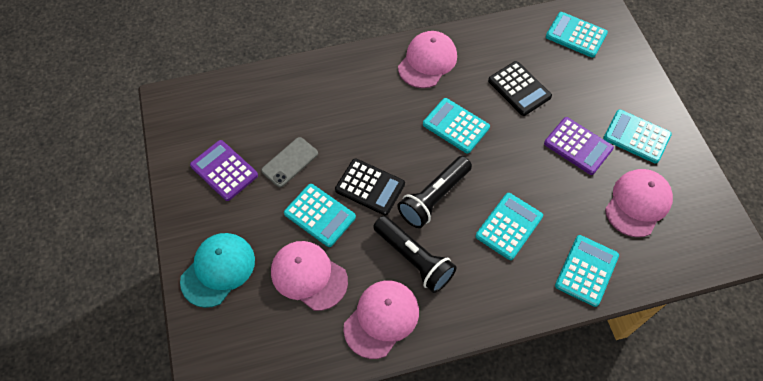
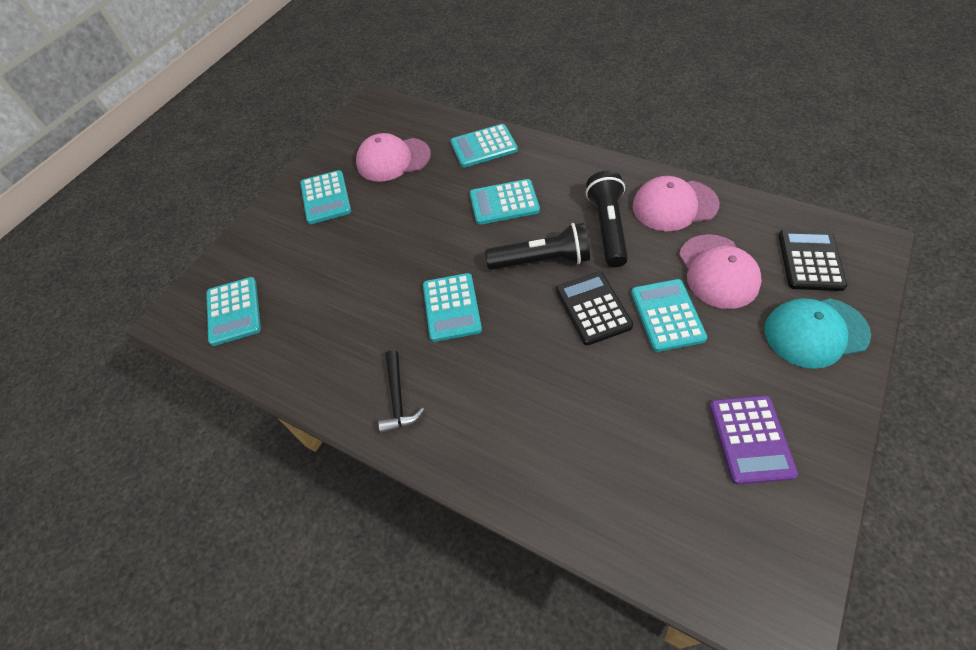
camera: 130 degrees left, 5 degrees down
(290, 162) = (660, 392): grey phone -> none
(427, 61) = (398, 398): pink cap -> black hammer
(519, 89) = (353, 299): black calculator -> black calculator (810, 260)
(578, 146) = (376, 220): purple calculator -> none

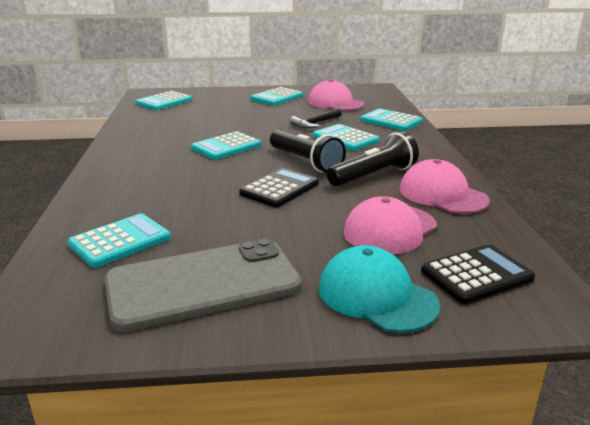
camera: 50 degrees right, 30 degrees down
(398, 398) = (135, 151): black hammer -> black hammer (316, 123)
(667, 315) = (307, 218): turquoise calculator -> turquoise calculator (120, 241)
(750, 439) = (203, 284): purple calculator -> grey phone

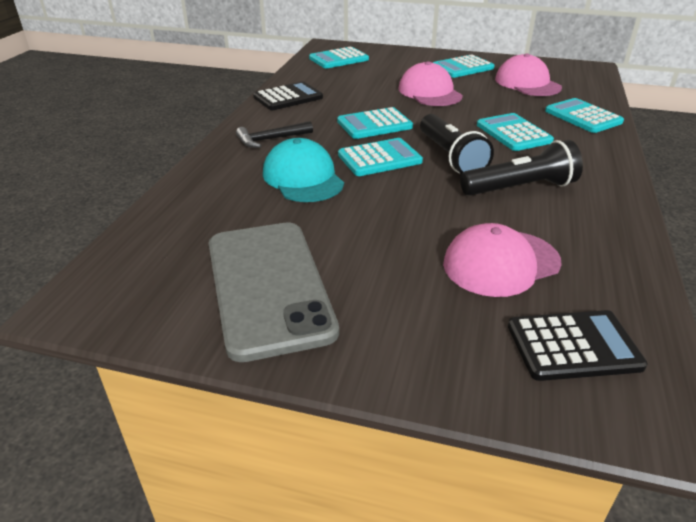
camera: 20 degrees right, 10 degrees up
(120, 241) = (216, 219): turquoise calculator -> turquoise calculator (379, 158)
(203, 284) = (268, 286): grey phone -> grey phone turned 75 degrees clockwise
(279, 188) = (404, 187): black calculator -> black calculator (288, 97)
(316, 123) = (489, 108): black hammer -> black hammer (271, 139)
(376, 296) = (439, 344): turquoise cap -> turquoise cap (303, 178)
(442, 195) = (591, 229): pink cap -> pink cap (429, 92)

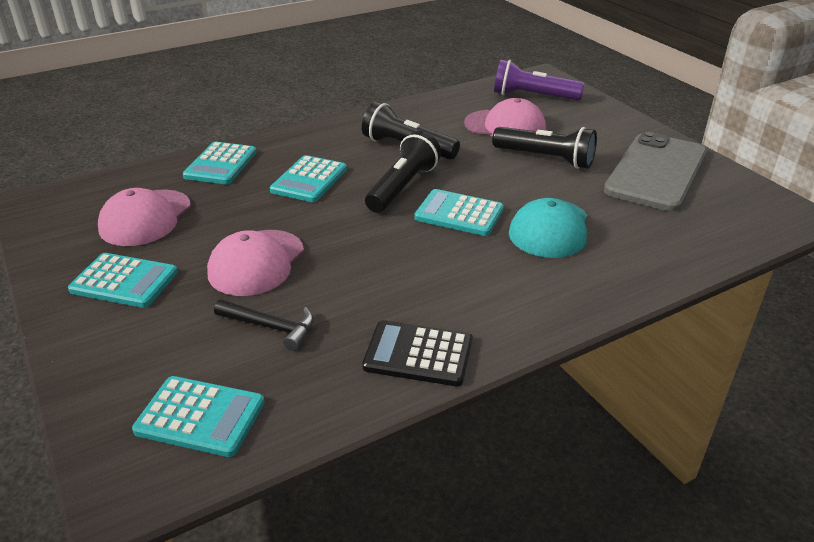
camera: 135 degrees left, 0 degrees up
(271, 139) = (527, 287): black hammer -> black hammer (271, 327)
(374, 124) = (398, 251): turquoise calculator -> none
(396, 241) = (546, 159): none -> black flashlight
(573, 346) = (532, 96): black calculator -> purple flashlight

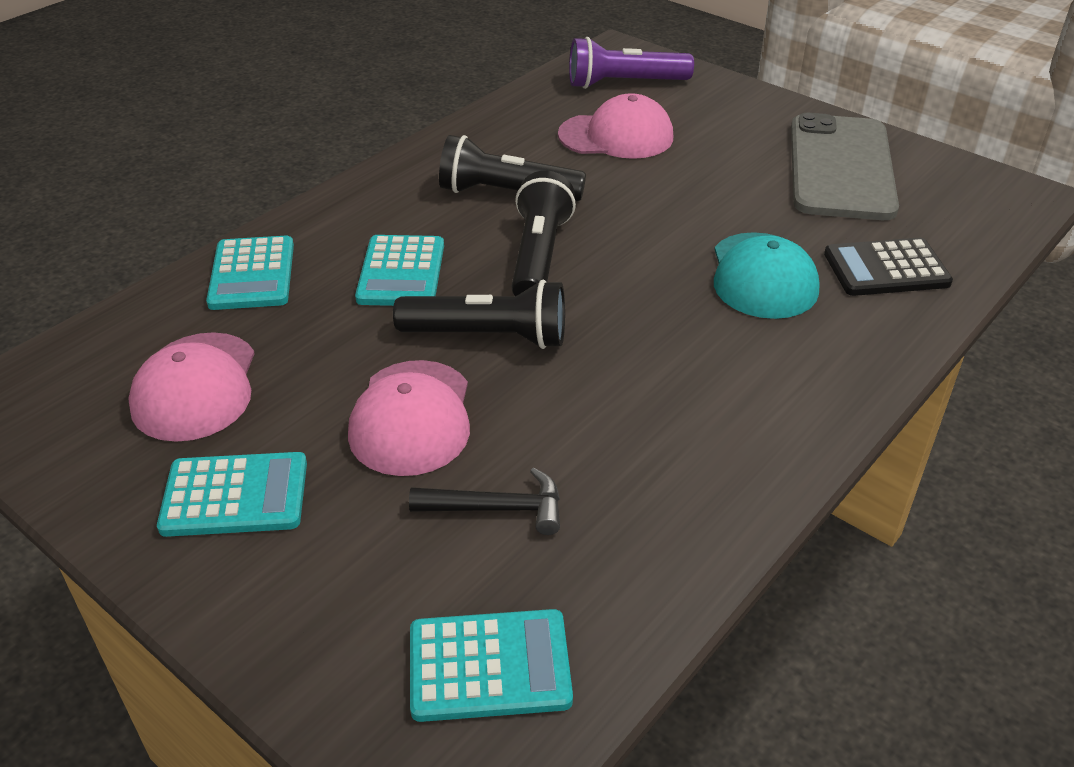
camera: 20 degrees left, 5 degrees up
(418, 354) = (713, 494): black calculator -> black calculator (886, 269)
(459, 214) = (638, 280): turquoise calculator -> none
(546, 159) = (697, 175): black flashlight -> black flashlight (488, 336)

